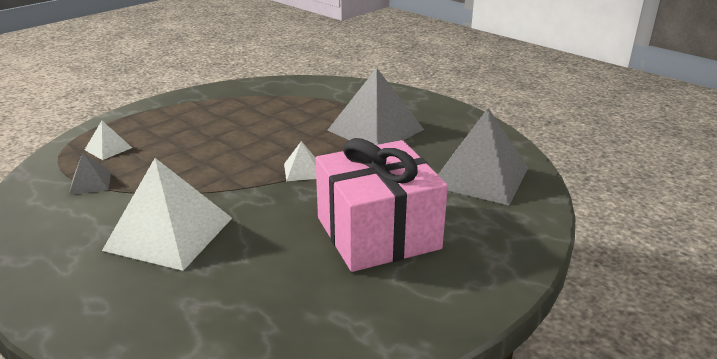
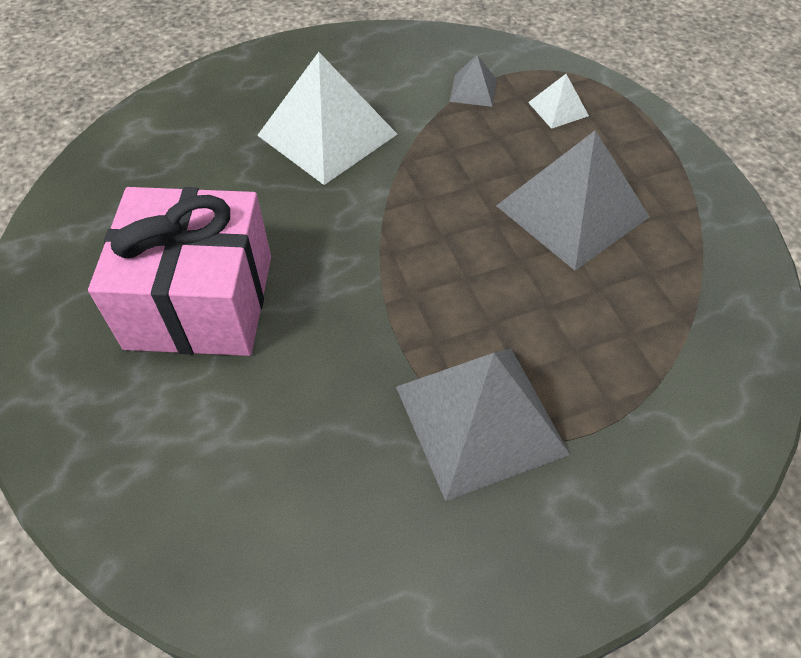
camera: 115 degrees right, 25 degrees up
(302, 171) = (393, 276): white pyramid -> none
(480, 176) = (239, 496): grey pyramid -> grey pyramid (572, 211)

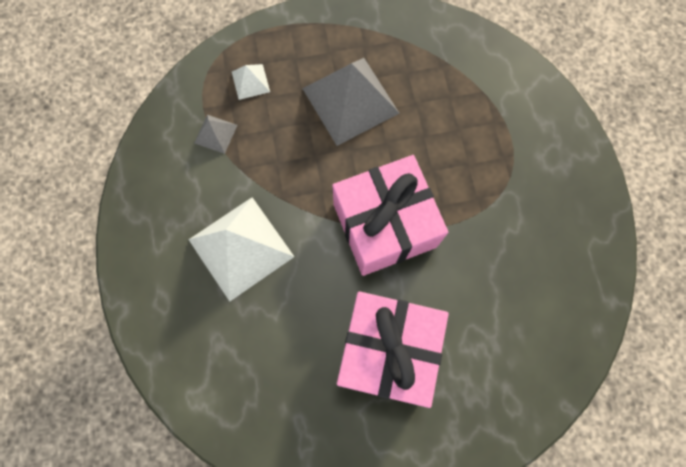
camera: 80 degrees left, 20 degrees up
(387, 275) = (384, 225): none -> pink gift
(480, 419) = (496, 192): grey pyramid -> none

